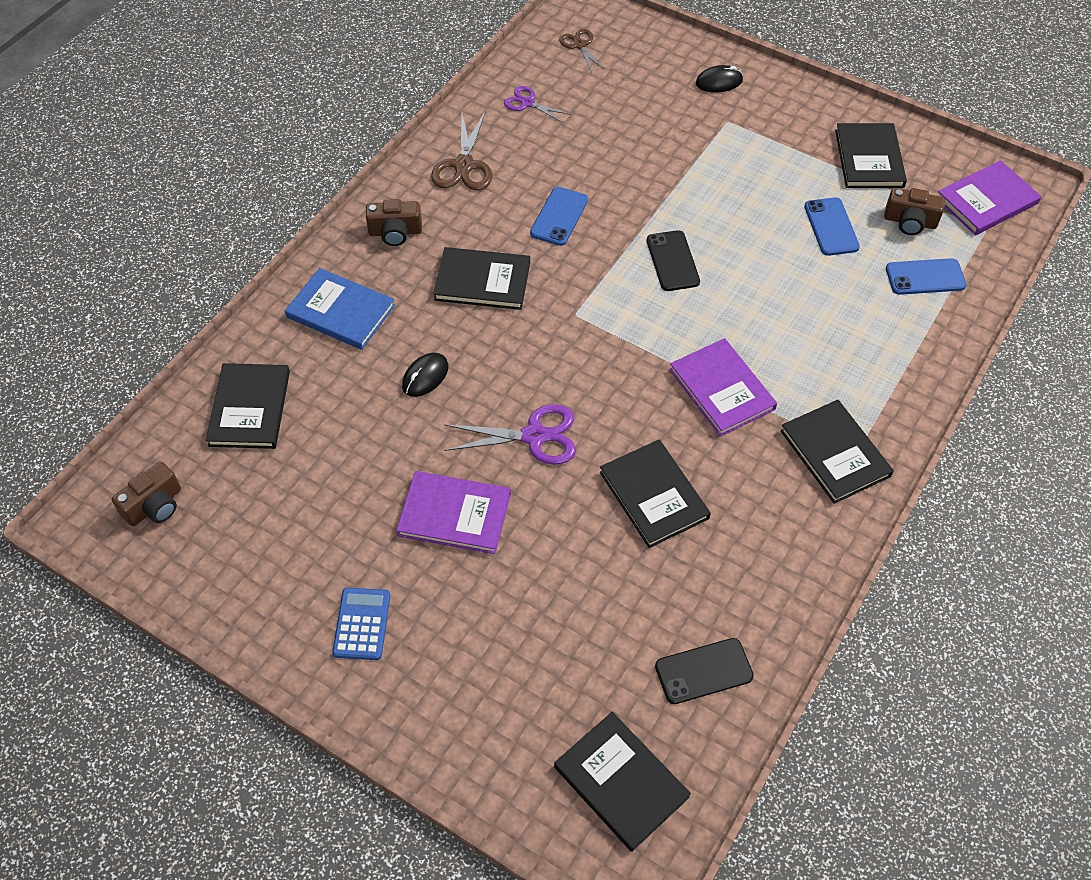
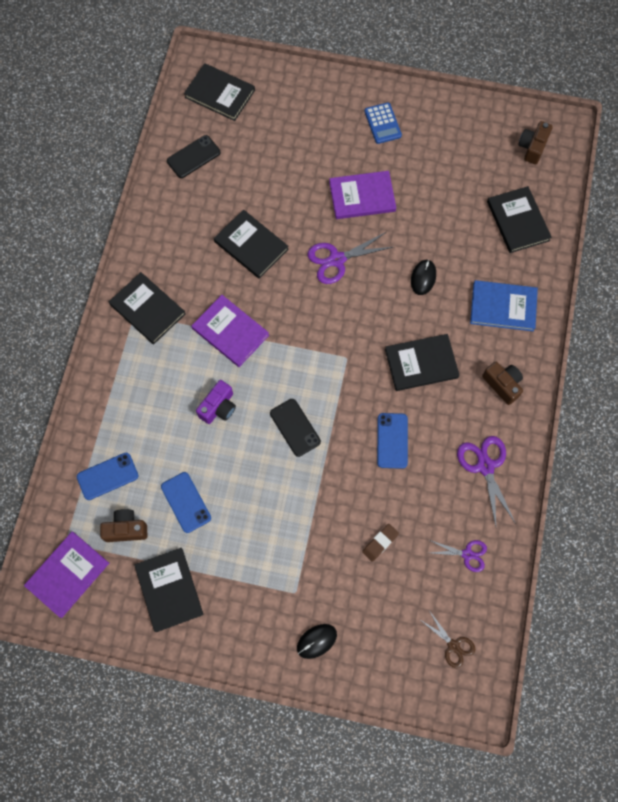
camera: 160 degrees right, 15 degrees up
(395, 232) = (502, 384): brown camera -> brown camera turned 75 degrees clockwise
(464, 165) = (485, 466): brown scissors -> purple scissors
(617, 135) = (380, 543): none -> brown eraser
(764, 308) = (218, 407): none -> purple camera

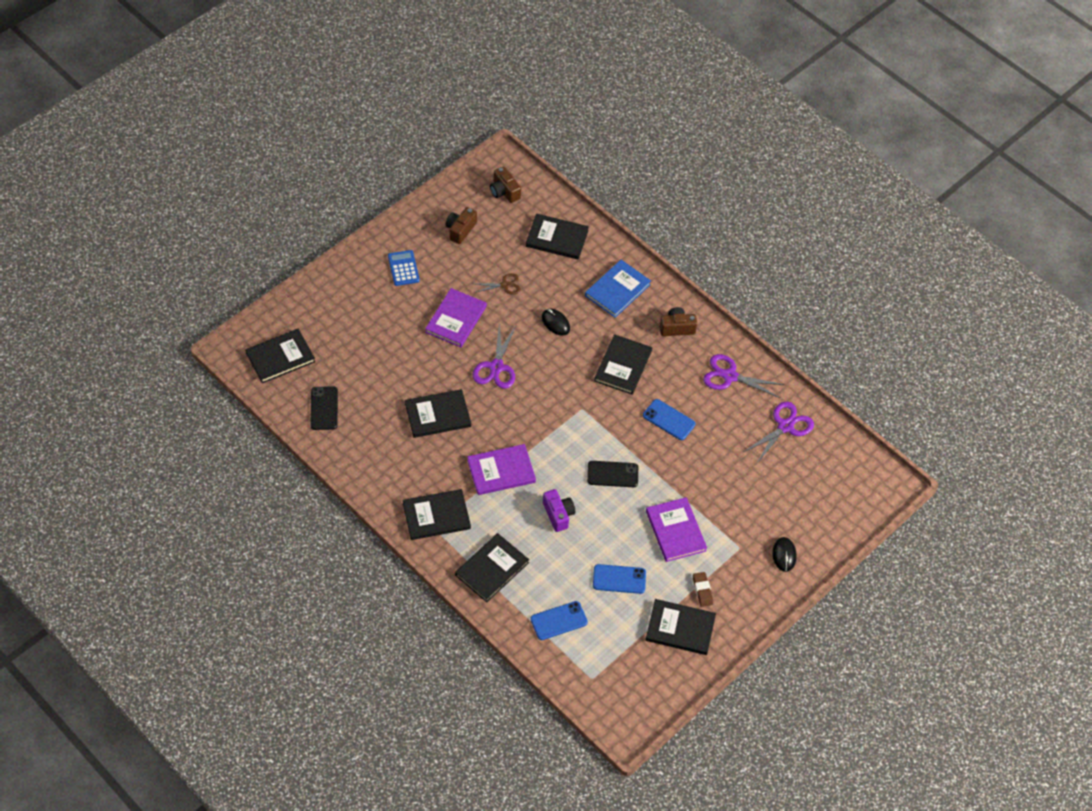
camera: 60 degrees left, 15 degrees down
(67, 574) = (619, 691): purple book -> purple book (675, 531)
(107, 476) = (559, 621): blue phone -> blue phone turned 60 degrees clockwise
(124, 387) = (492, 569): none -> black book
(126, 529) = (611, 631): brown camera -> brown camera (460, 230)
(380, 543) = (740, 473): brown eraser -> brown eraser (702, 590)
(382, 123) = (403, 268): blue calculator -> blue calculator turned 120 degrees counterclockwise
(453, 645) = (843, 474): brown scissors -> brown scissors (505, 285)
(467, 554) = (785, 426): purple scissors -> purple scissors, size x1.61

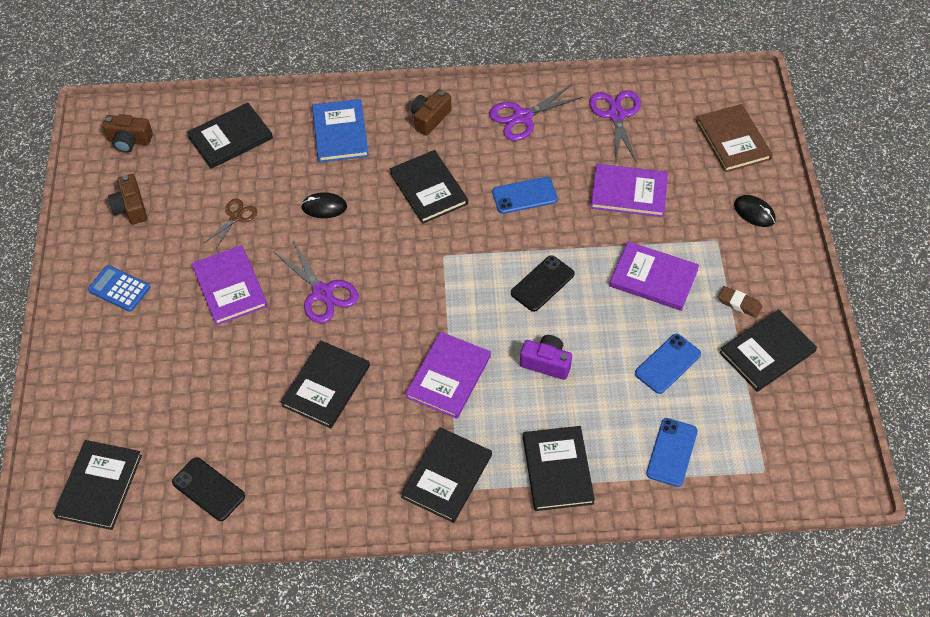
camera: 45 degrees left, 0 degrees up
(729, 474) = (629, 192): none -> purple book
(833, 506) = (733, 140): none -> brown book

